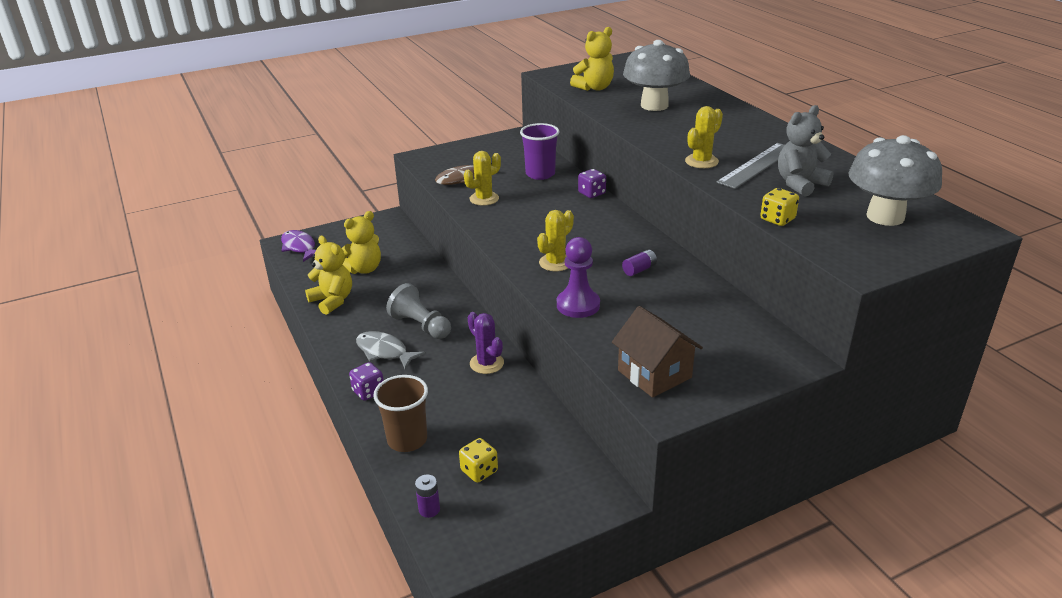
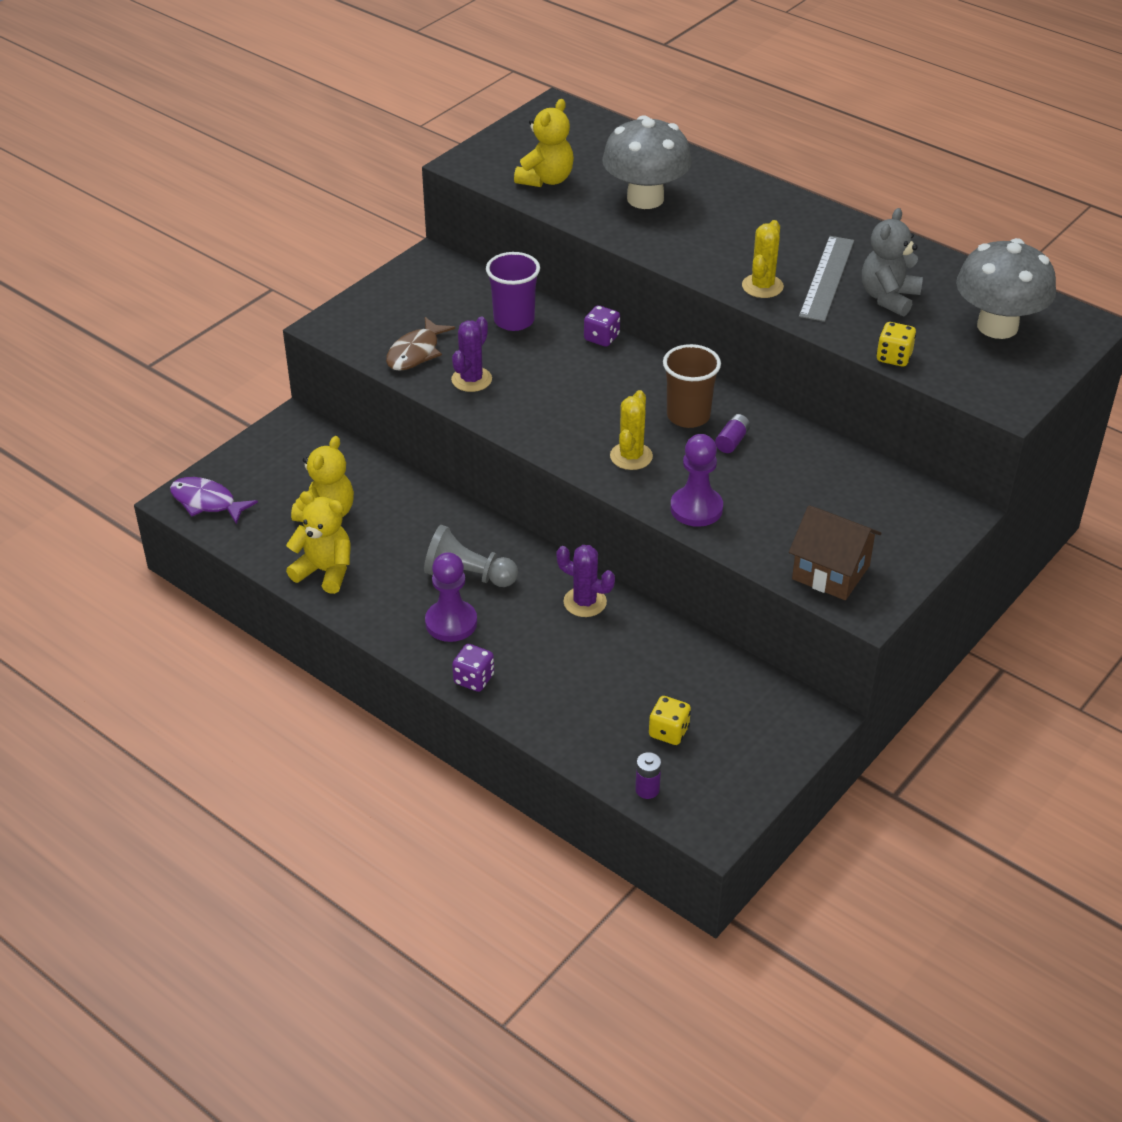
camera: 25 degrees left, 10 degrees up
(384, 352) = (451, 623): grey fish -> purple pawn
(407, 440) = (565, 722): brown cup -> brown cup (688, 416)
(484, 199) = (471, 379): yellow cactus -> purple cactus

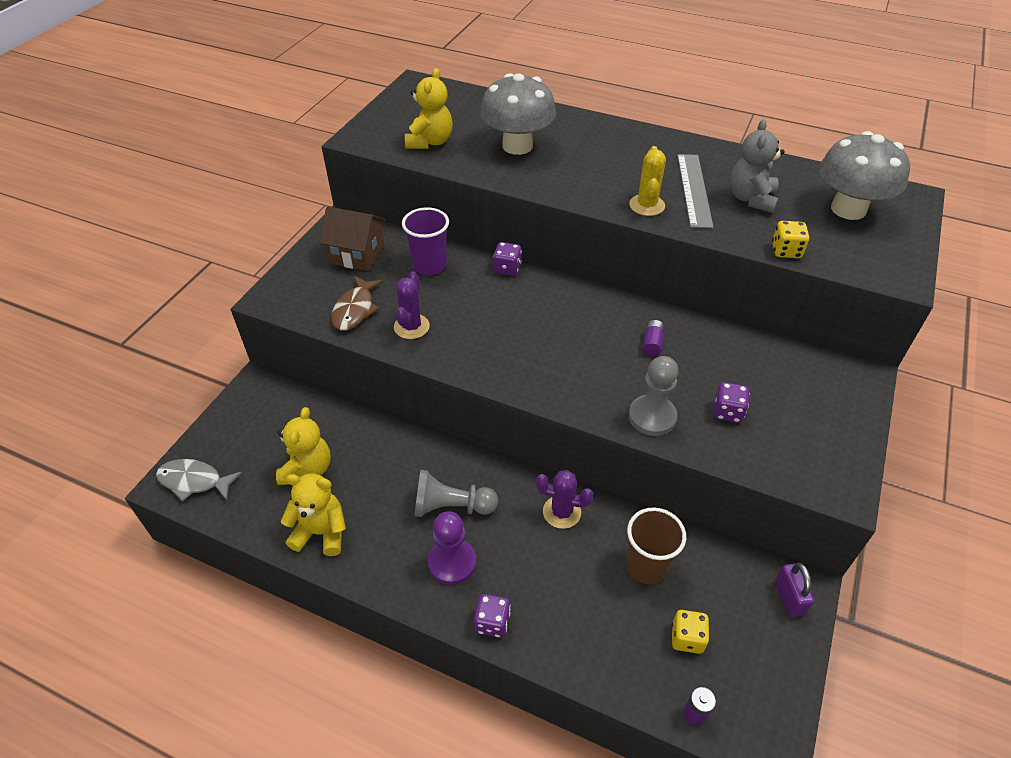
camera: 15 degrees left, 5 degrees up
(207, 502) = (194, 481): purple fish -> grey fish
(631, 456) = (575, 375): yellow cactus -> none
(688, 416) = (606, 327): brown cup -> brown cup (646, 566)
(696, 508) = (652, 417): purple pawn -> grey pawn
(782, 519) = (727, 412): none -> purple dice
(796, 722) = (789, 597): none -> purple padlock
(830, 572) = (794, 458): brown house -> brown house (357, 254)

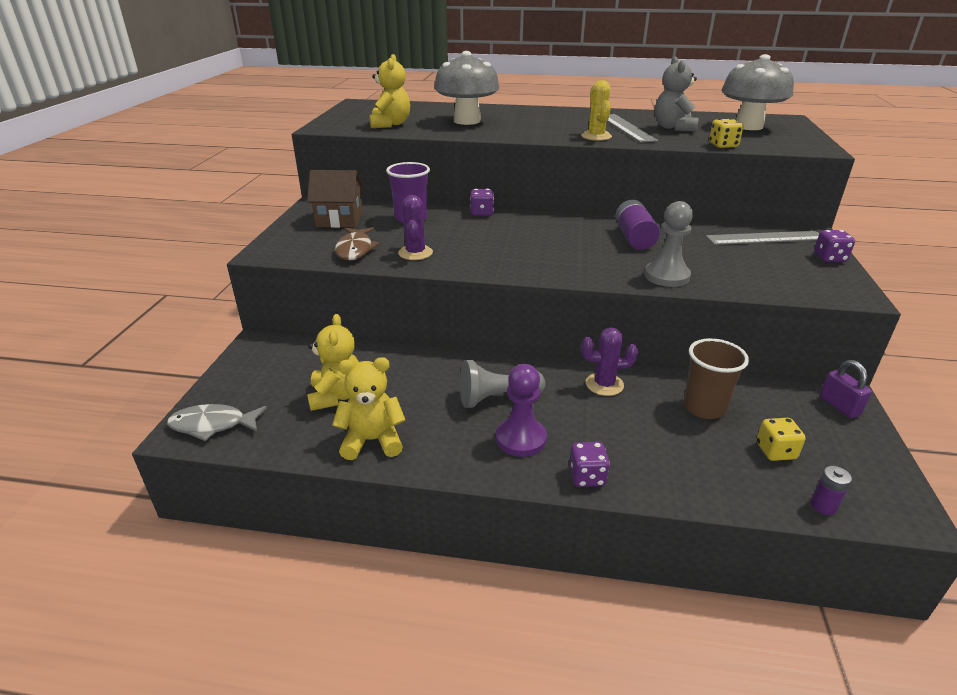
camera: 15 degrees left, 15 degrees down
(652, 344) = (634, 238): purple battery -> purple battery, size x1.84
(727, 412) = (726, 265): purple dice -> purple dice (829, 258)
(803, 372) = (765, 238): none -> grey ruler

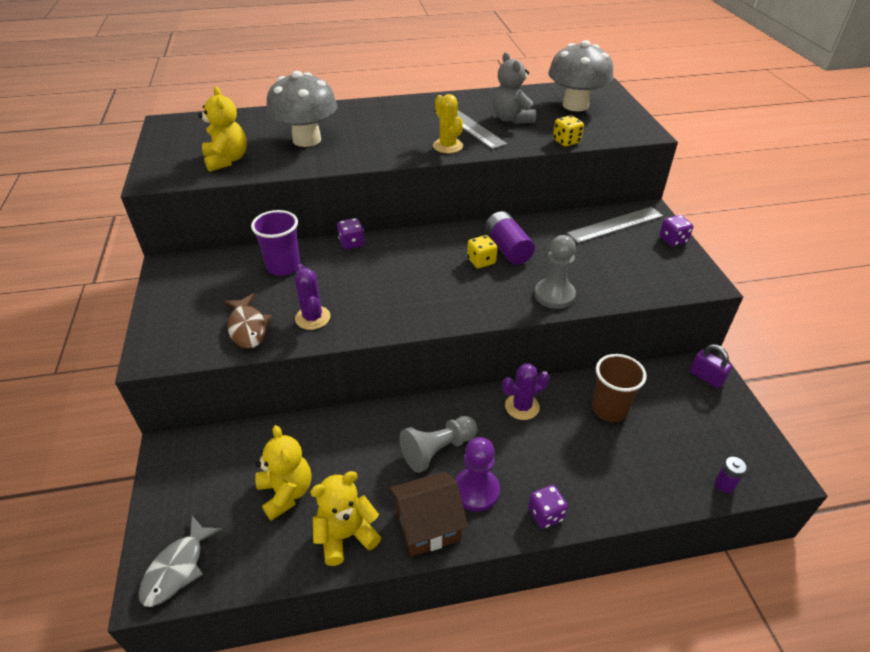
camera: 20 degrees left, 10 degrees up
(213, 425) = (177, 568): grey fish -> grey fish turned 45 degrees counterclockwise
(339, 219) = (207, 284): brown house -> brown house (428, 525)
(775, 451) = (675, 440): yellow dice -> yellow dice (481, 261)

